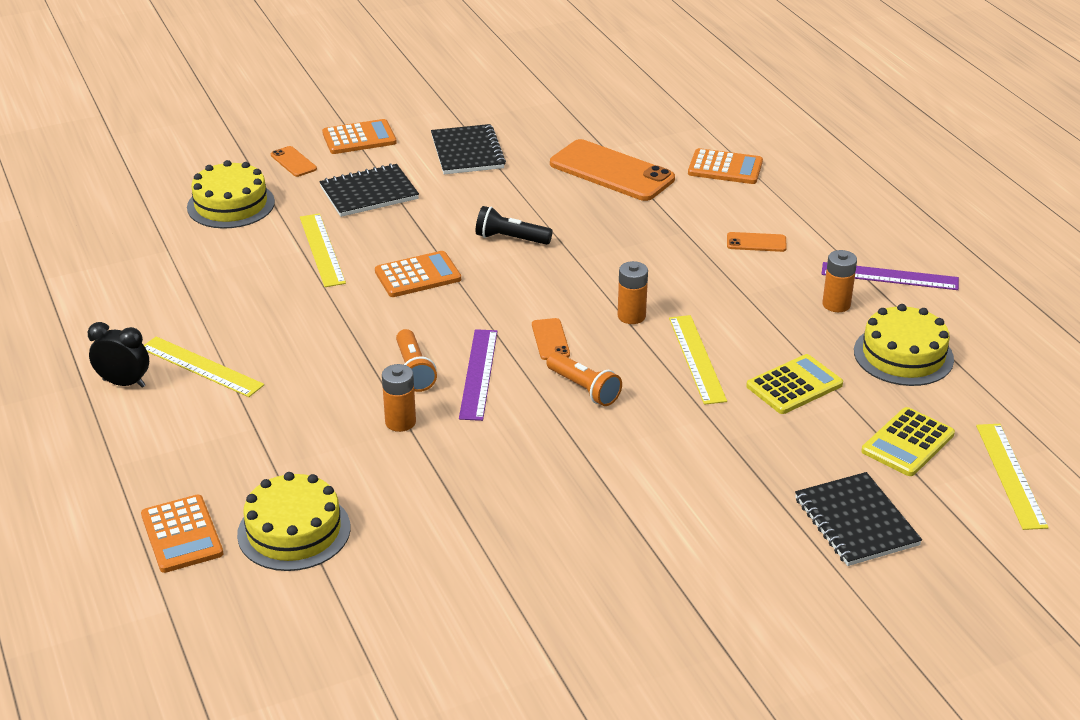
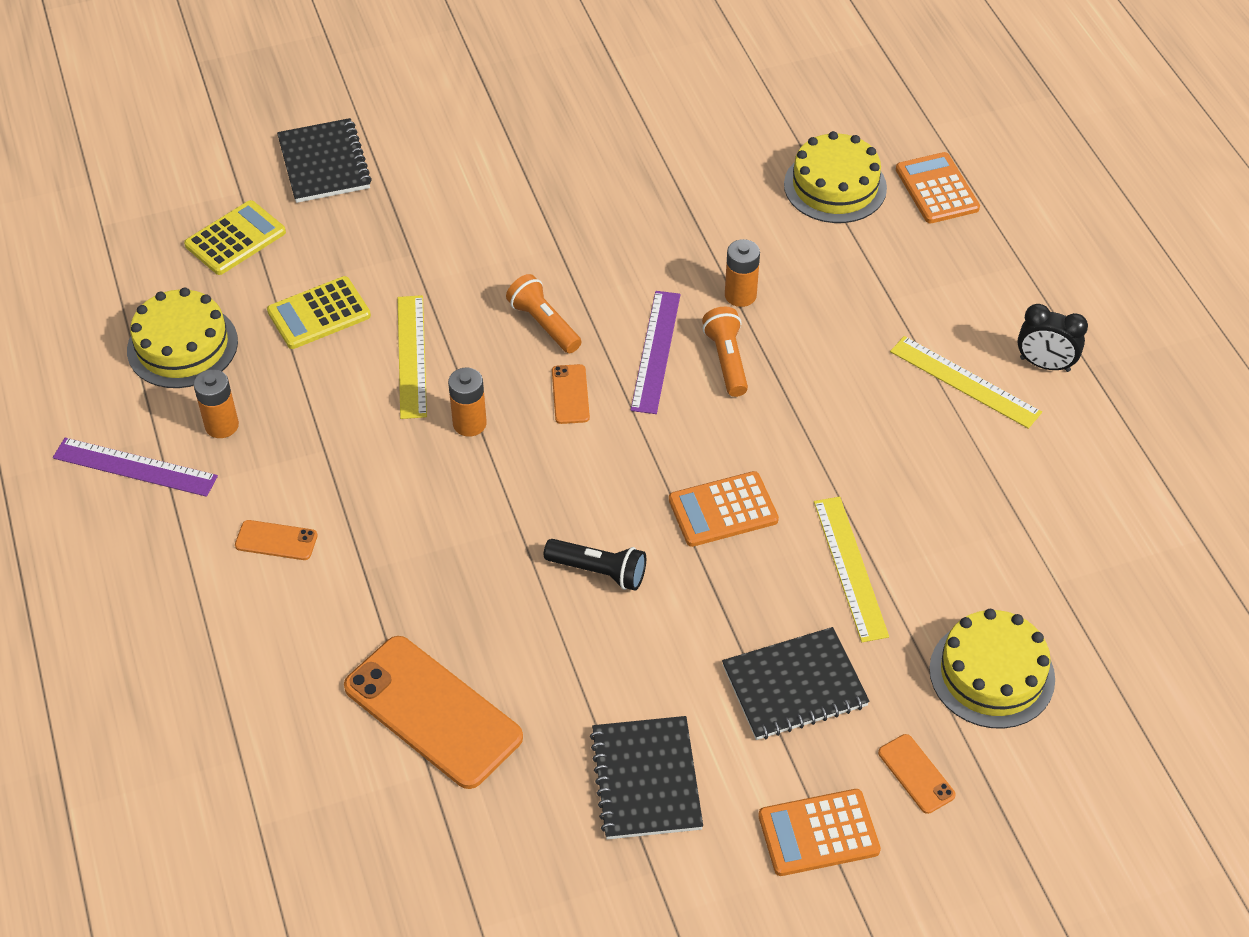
camera: 175 degrees left, 15 degrees up
(725, 168) = (261, 708): orange calculator -> none
(1010, 475) = (157, 199): yellow ruler -> none

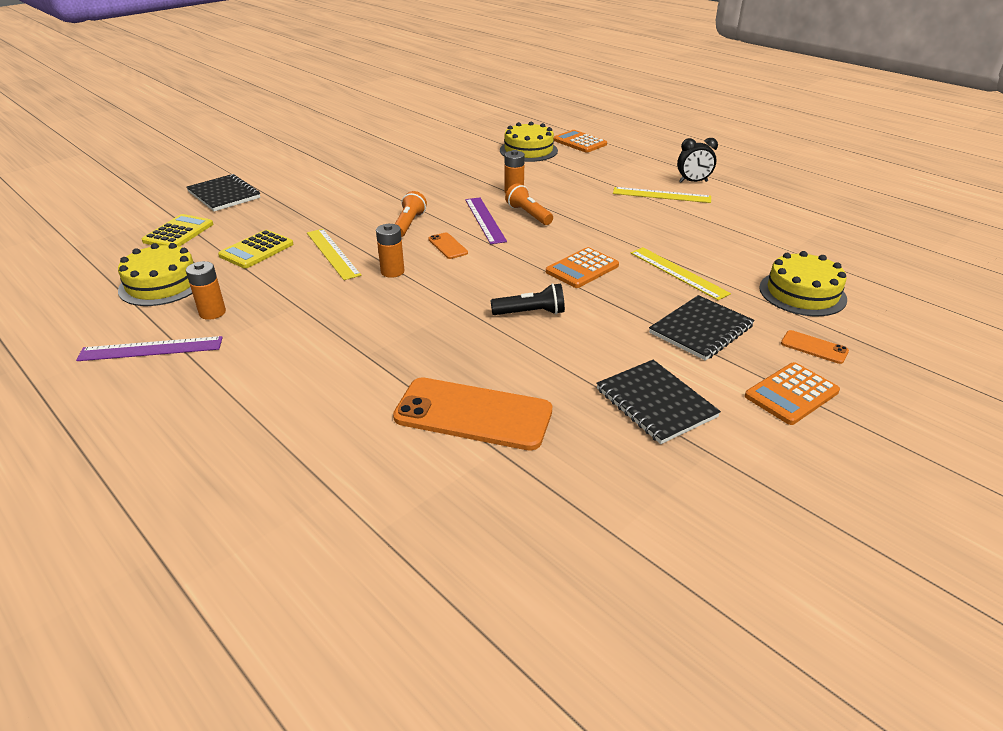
camera: 25 degrees left, 15 degrees down
(276, 540) = (288, 357): orange phone -> none
(544, 324) = (409, 224): orange flashlight -> orange flashlight turned 75 degrees clockwise

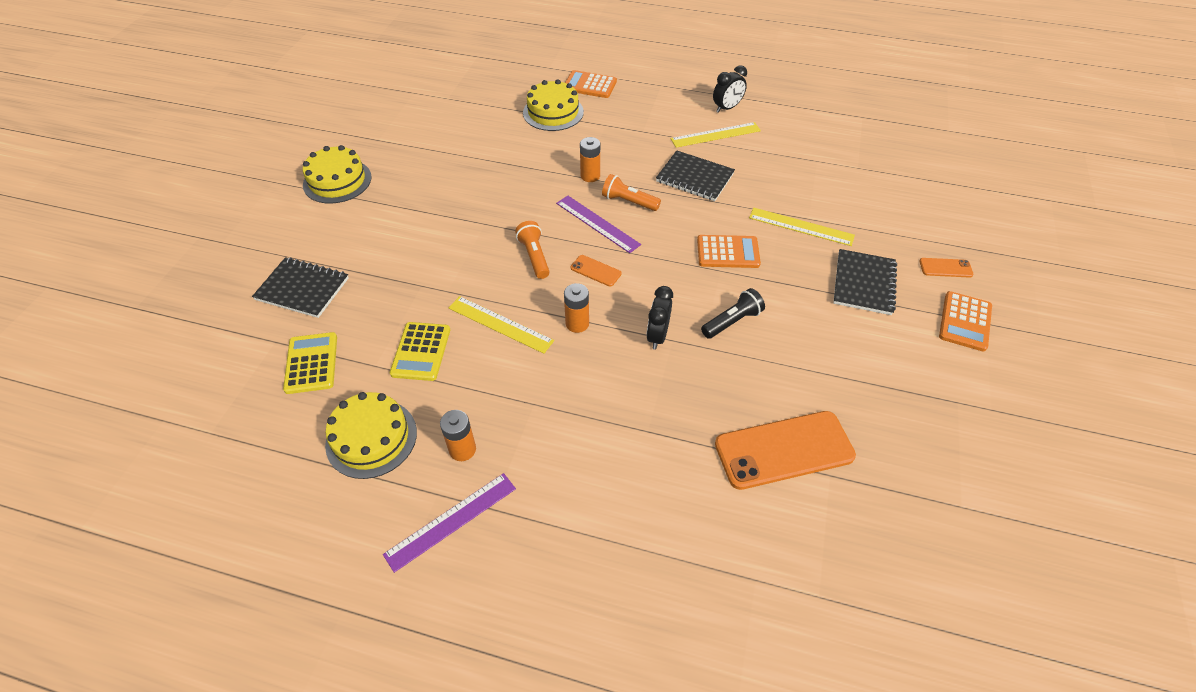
camera: 30 degrees left, 15 degrees up
(450, 300) = (657, 336): none -> black clock
(582, 269) = (728, 252): orange calculator -> orange calculator turned 105 degrees counterclockwise
(655, 403) = (892, 373): black notebook -> black notebook (694, 178)
(802, 293) = (899, 213): yellow cake -> yellow cake (337, 181)

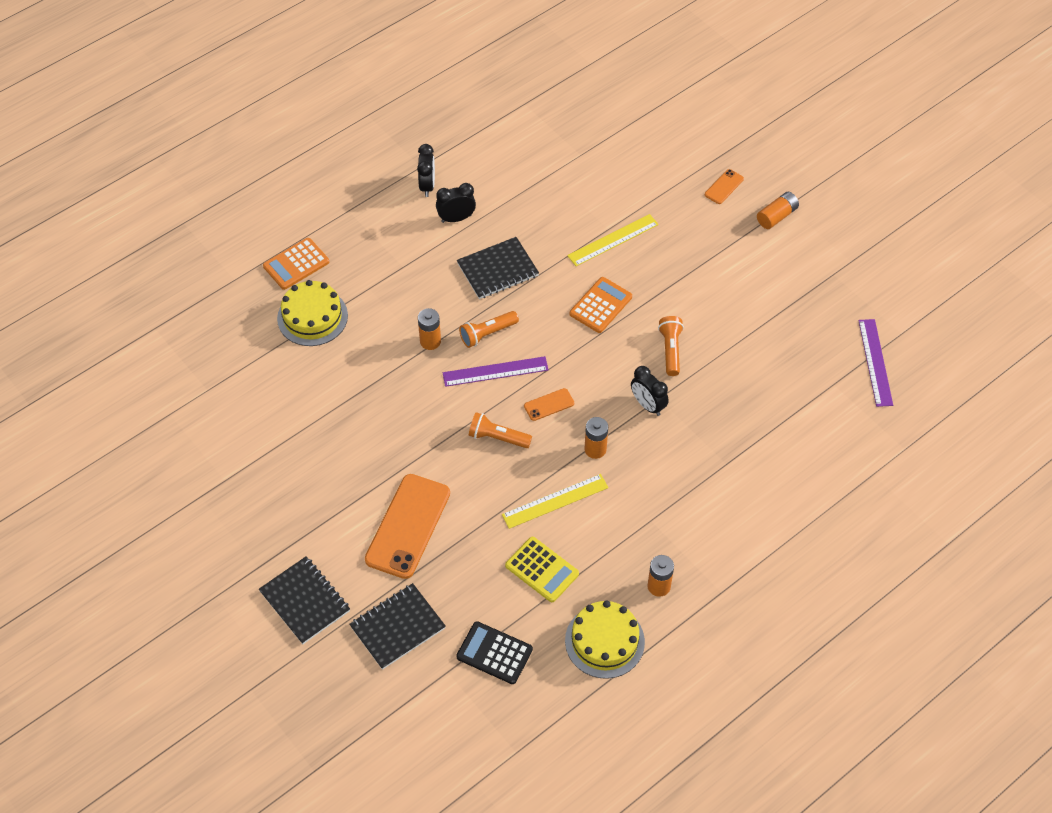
camera: 55 degrees left, 5 degrees up
(311, 363) = (494, 653): yellow calculator -> black calculator
(337, 181) = (263, 541): yellow cake -> none
(451, 521) = (714, 621): purple ruler -> purple ruler (875, 362)
(715, 135) = (456, 218): yellow ruler -> black clock
(732, 321) = (670, 350): black flashlight -> orange flashlight
(784, 450) = (798, 396): orange phone -> orange phone (408, 526)
(864, 283) = (699, 245): black notebook -> black notebook (305, 601)
(965, 321) = (776, 216): orange calculator -> orange battery

